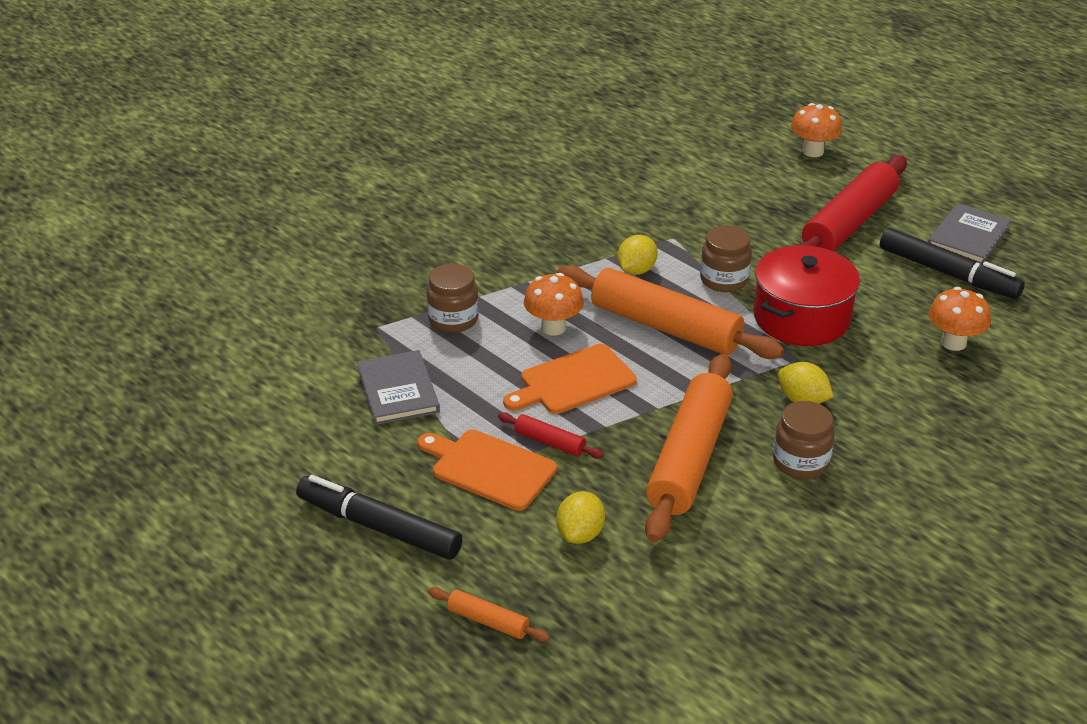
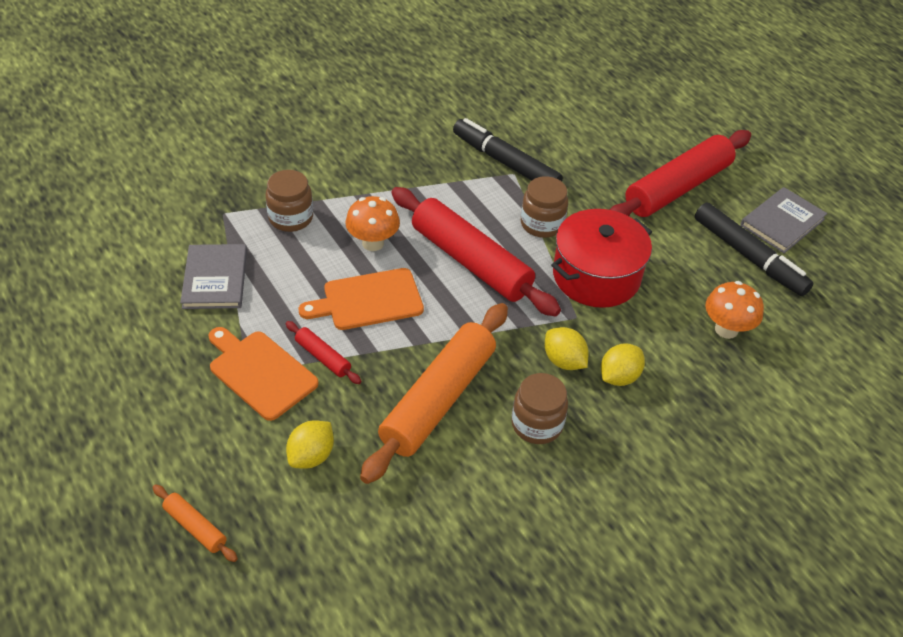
camera: 10 degrees right, 10 degrees up
(379, 527) = (142, 411): black marker -> black marker (505, 163)
(636, 270) = (468, 200): yellow lemon -> yellow lemon (619, 377)
(665, 327) = (470, 261): orange rolling pin -> red rolling pin
(813, 151) = (673, 109): orange mushroom -> none

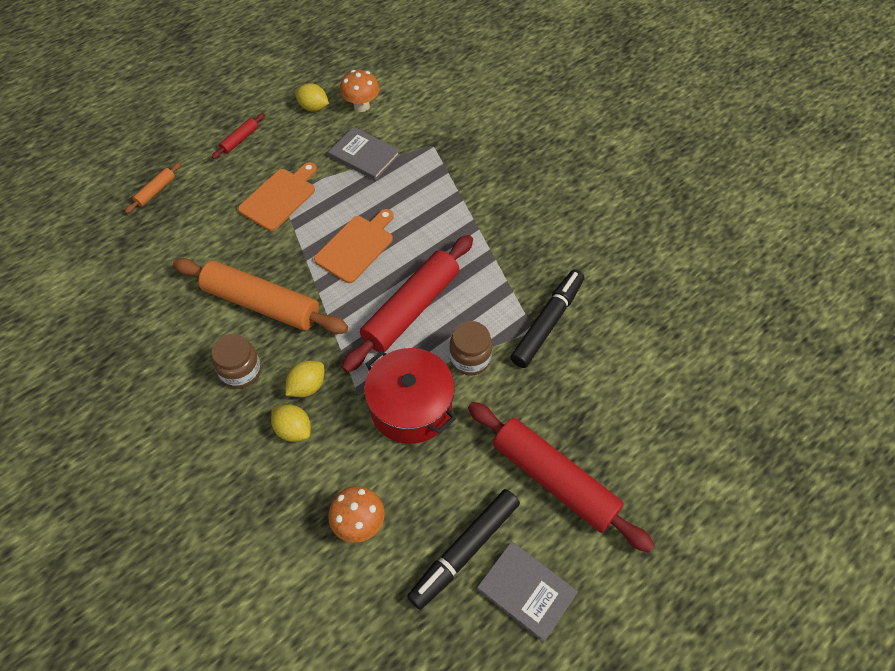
camera: 85 degrees right, 10 degrees up
(215, 279) = (364, 155): grey book -> grey book turned 45 degrees clockwise
(291, 218) = (436, 185): brown jar -> none
(311, 456) = (209, 238): yellow lemon -> yellow lemon (313, 107)
(323, 357) = (297, 229): red rolling pin -> red rolling pin (240, 140)
(368, 300) = (356, 246): orange cutting board -> orange cutting board turned 60 degrees clockwise
(373, 243) = (419, 240): orange mushroom -> orange mushroom (361, 106)

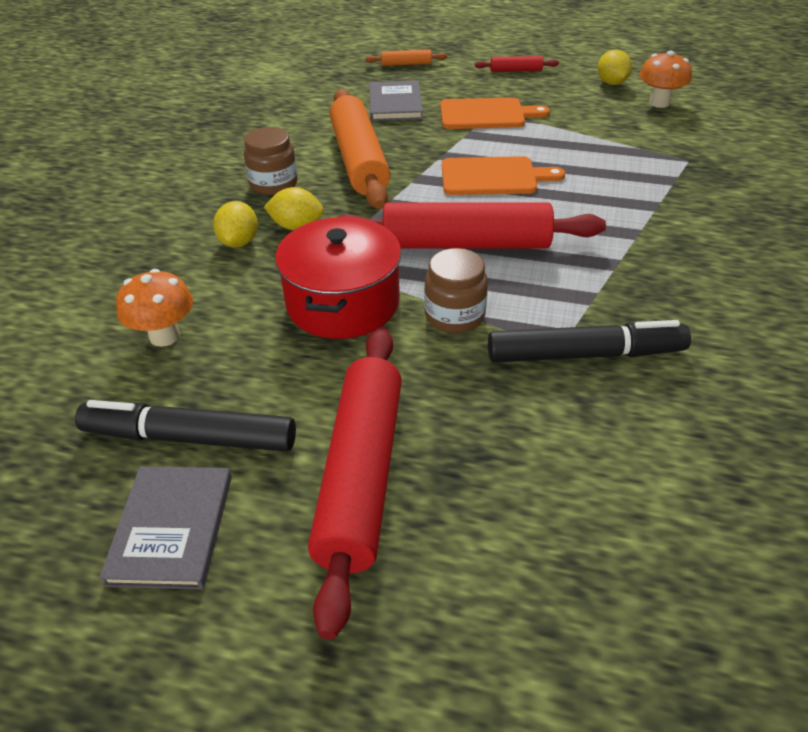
camera: 55 degrees right, 15 degrees down
(364, 155) = (605, 131): grey book -> grey book (395, 104)

